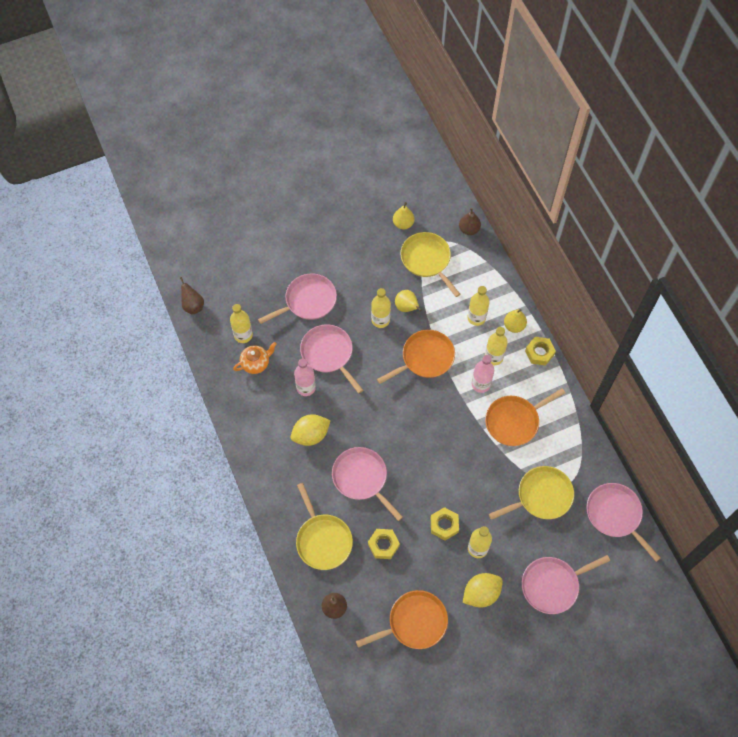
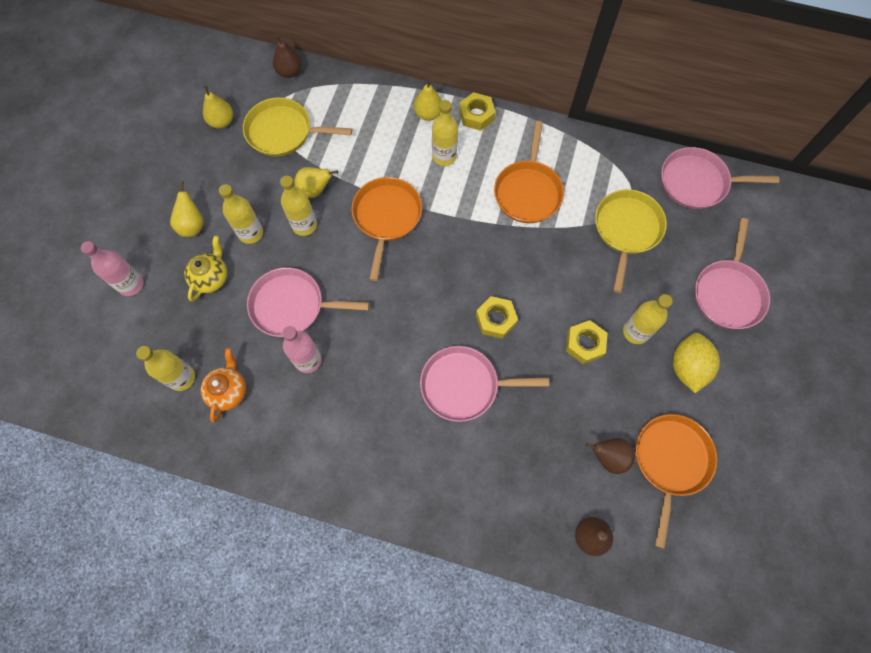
camera: 50 degrees left, 5 degrees up
(193, 306) = (90, 405): brown pear -> brown pear (608, 457)
(308, 301) = (211, 278): pink pan -> yellow teapot
(311, 435) = (367, 399): yellow lemon -> none
(323, 540) = (501, 485): yellow pan -> none
(328, 265) = (192, 225): none -> yellow pear
(383, 545) = (558, 423): yellow nut -> yellow nut (496, 319)
(476, 318) = (388, 138): yellow bottle -> yellow bottle (250, 233)
(480, 384) = (462, 190): pink bottle -> pink bottle (131, 284)

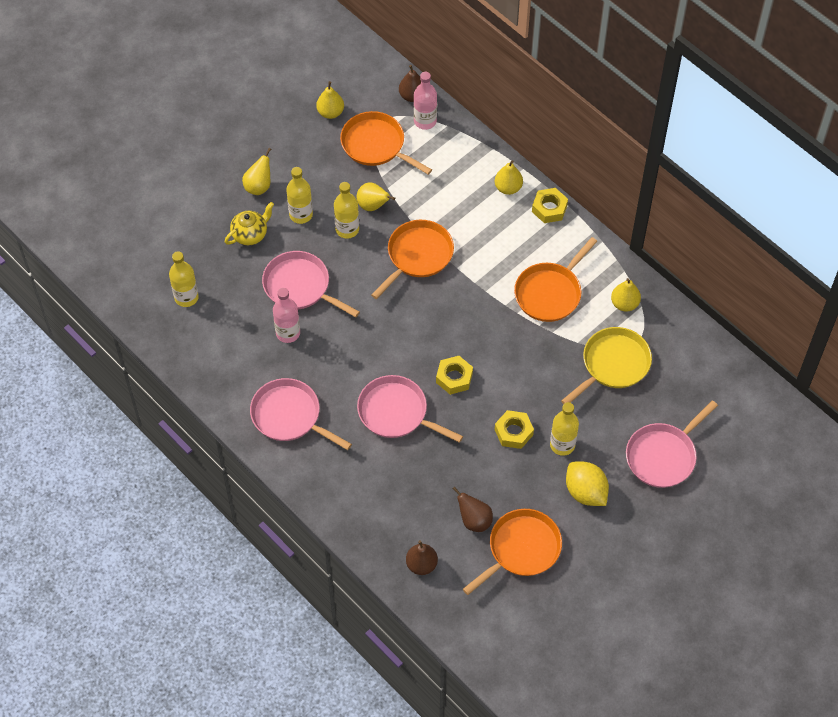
camera: 30 degrees right, 10 degrees down
(131, 284) = (186, 209): pink bottle -> pink bottle (425, 121)
(228, 391) = (215, 324): orange teapot -> none
(283, 132) = (375, 145): yellow pan -> orange pan
(444, 156) = (498, 230): yellow bottle -> none
(598, 168) = (624, 304): none -> yellow pear
(687, 367) = (585, 492): yellow lemon -> yellow lemon turned 75 degrees counterclockwise
(697, 182) = (704, 357): pink pan -> pink pan (289, 416)

